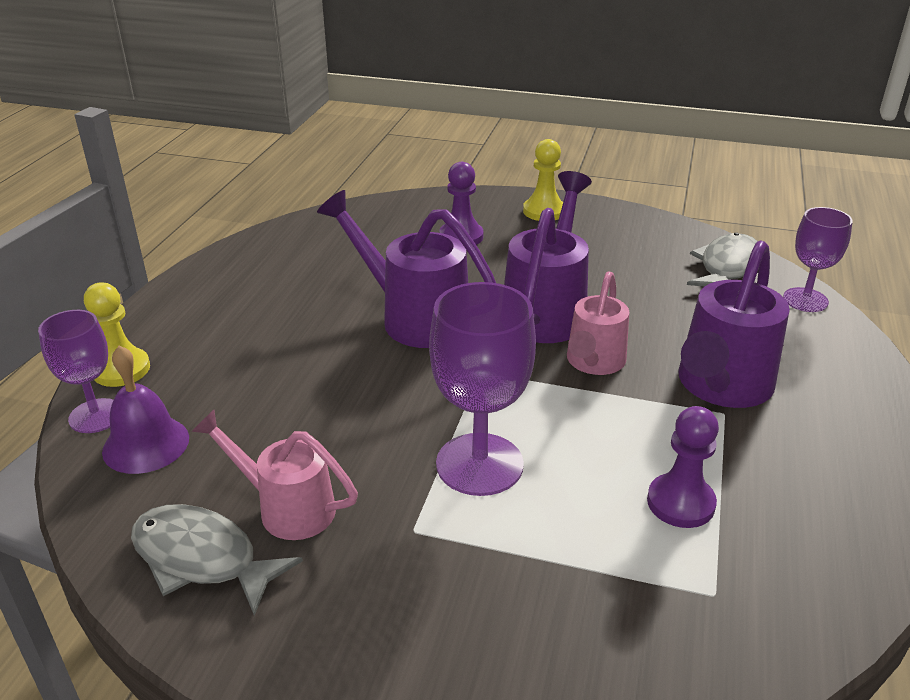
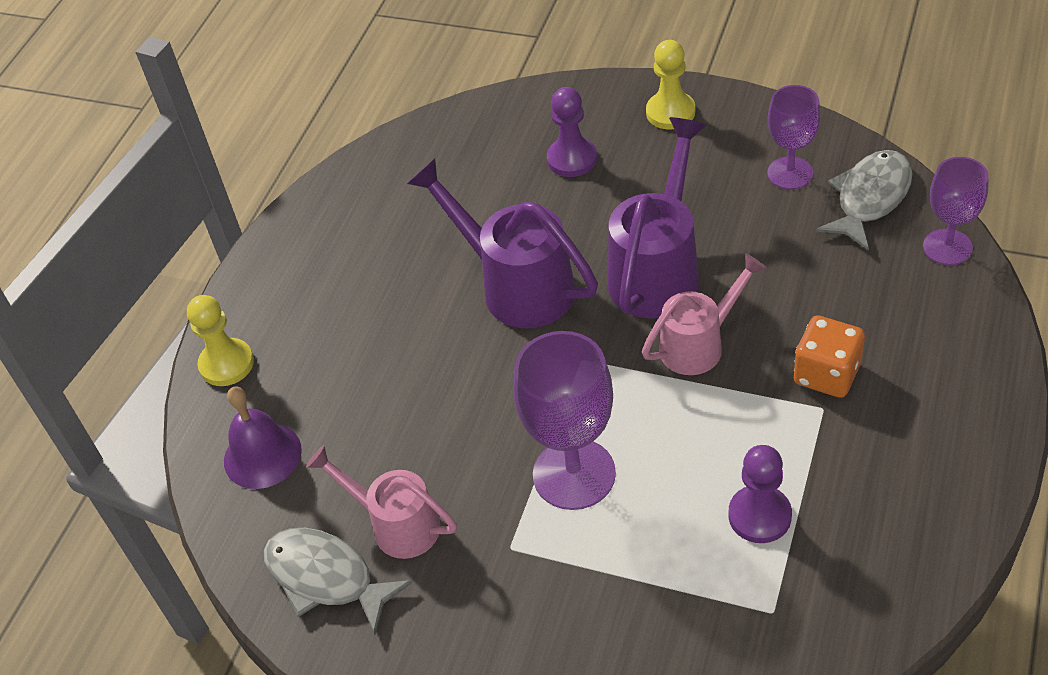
camera: 10 degrees right, 15 degrees up
(96, 416) = (211, 422): purple goblet -> purple goblet (790, 173)
(593, 363) = (699, 344): pink watering can -> pink watering can turned 150 degrees counterclockwise
(721, 387) = (826, 374): purple watering can -> orange dice

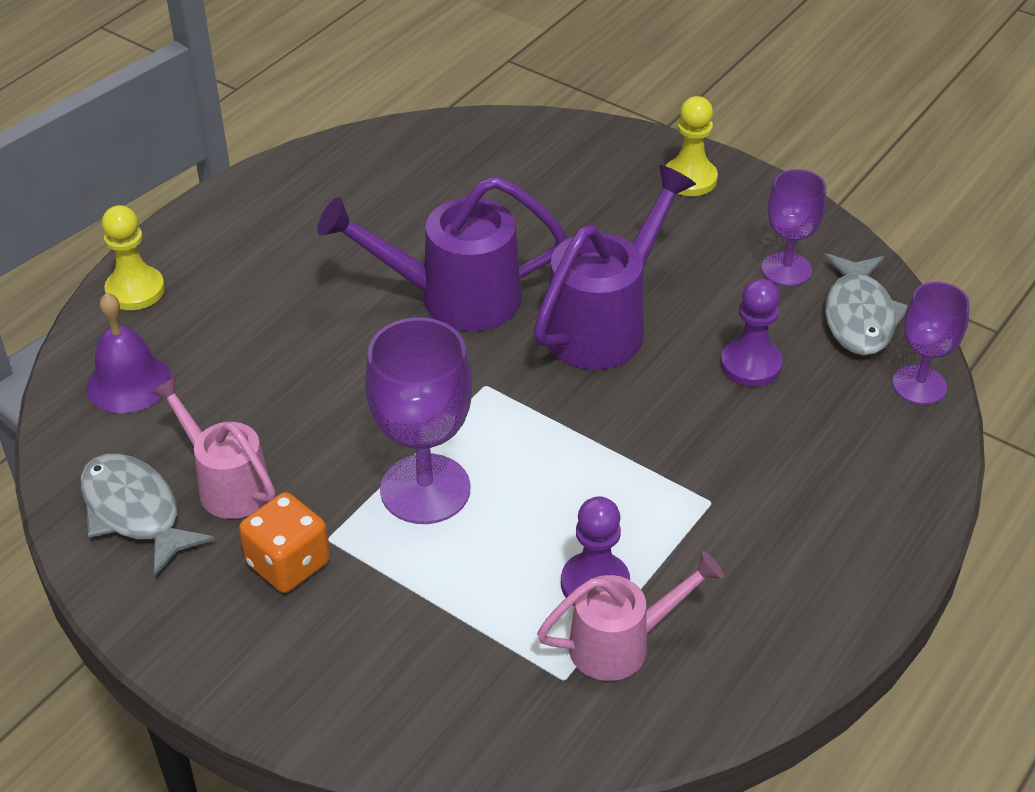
camera: 10 degrees right, 5 degrees down
(517, 285) = (454, 298): purple watering can -> purple watering can turned 60 degrees counterclockwise
(572, 159) = (567, 196): purple pawn -> purple pawn (750, 364)
(699, 344) = (612, 405): pink watering can -> pink watering can (621, 644)
(826, 374) = (731, 470): orange dice -> orange dice (288, 563)
(870, 198) = (859, 316): grey fish -> grey fish turned 135 degrees clockwise

